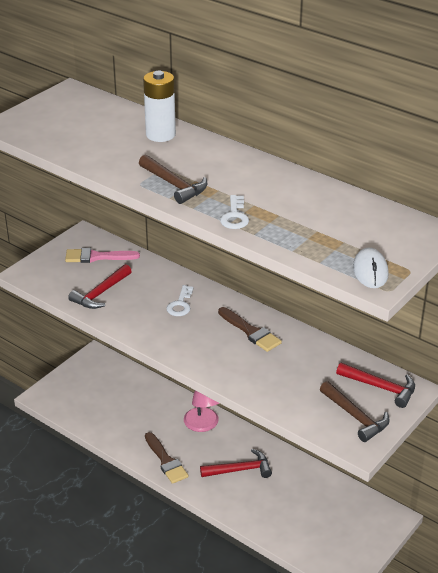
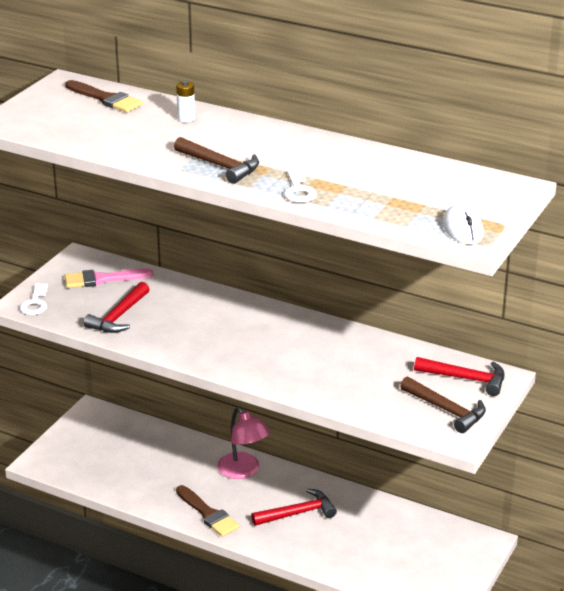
camera: 10 degrees left, 5 degrees down
(160, 135) = (186, 118): white battery -> white battery, size x0.51
(180, 304) = (216, 319): white key -> white key (35, 303)
(251, 332) = (305, 338): brown brush -> brown brush (106, 99)

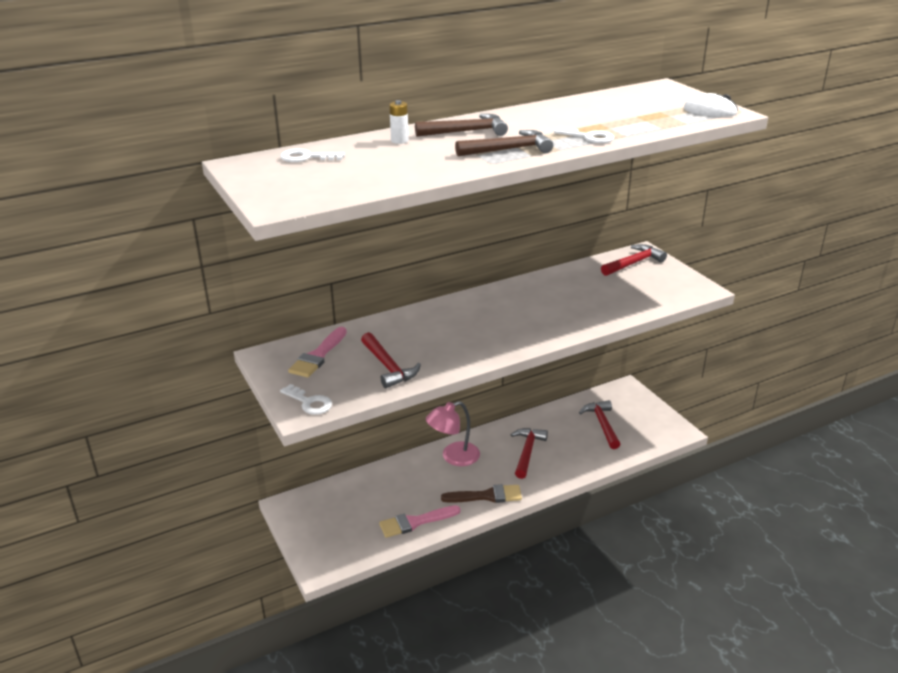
camera: 55 degrees left, 0 degrees up
(106, 99) = (306, 157): brown brush -> white key
(135, 487) = (415, 522): none -> pink brush
(243, 471) = (453, 457): pink lamp -> pink lamp turned 150 degrees clockwise
(397, 546) = (602, 424): none -> red hammer
(446, 410) = (665, 282): brown hammer -> brown hammer (466, 132)

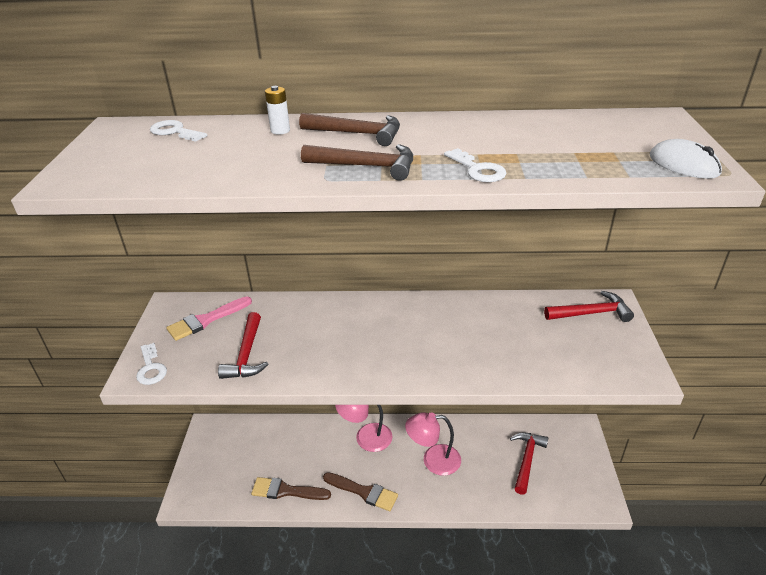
camera: 30 degrees right, 5 degrees up
(415, 522) = (286, 491): pink brush -> brown brush
(527, 452) = (433, 460): red hammer -> pink lamp

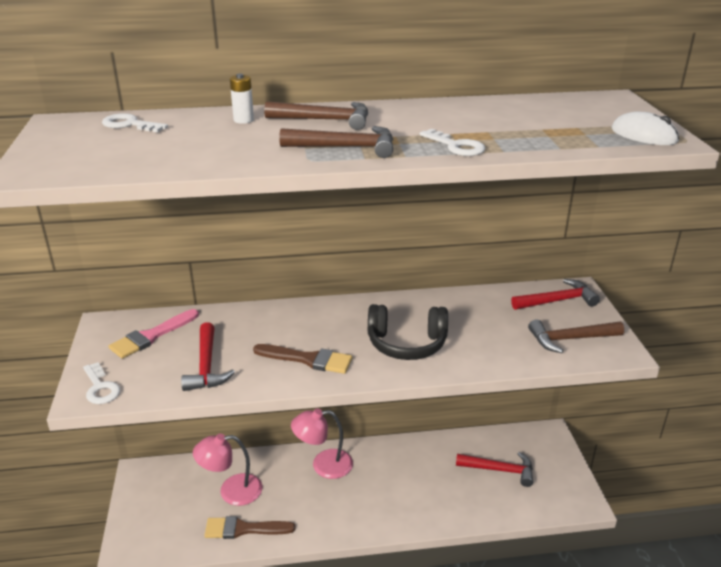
camera: 10 degrees left, 5 degrees down
(363, 492) = (331, 520): brown brush -> brown brush (308, 359)
(433, 460) = (401, 480): pink lamp -> pink lamp (231, 491)
(434, 348) = (407, 344): none -> black headphones
(527, 460) = (500, 470): red hammer -> red hammer turned 90 degrees clockwise
(596, 356) = (570, 339): none -> brown hammer

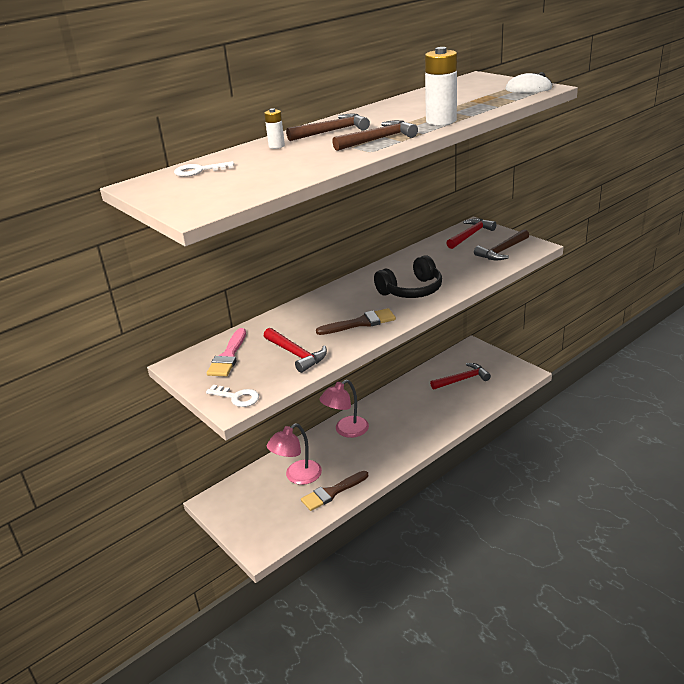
camera: 30 degrees left, 0 degrees up
(456, 146) = (441, 121): white key -> white battery

